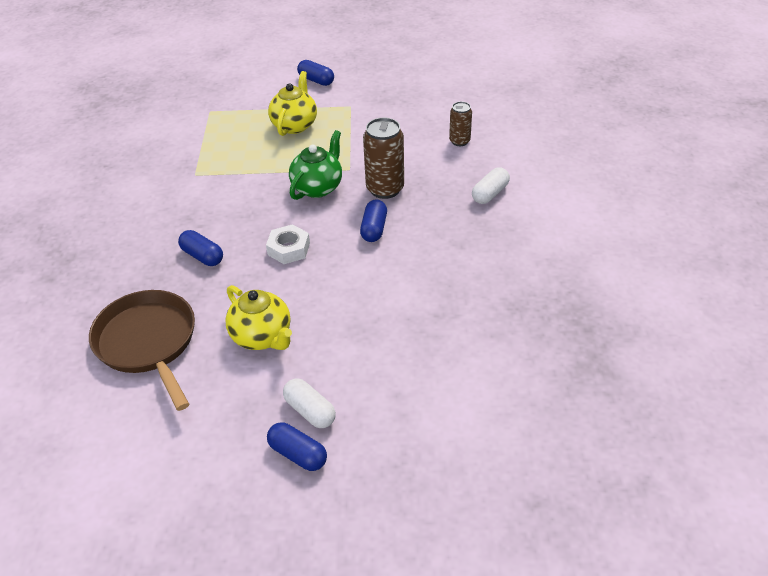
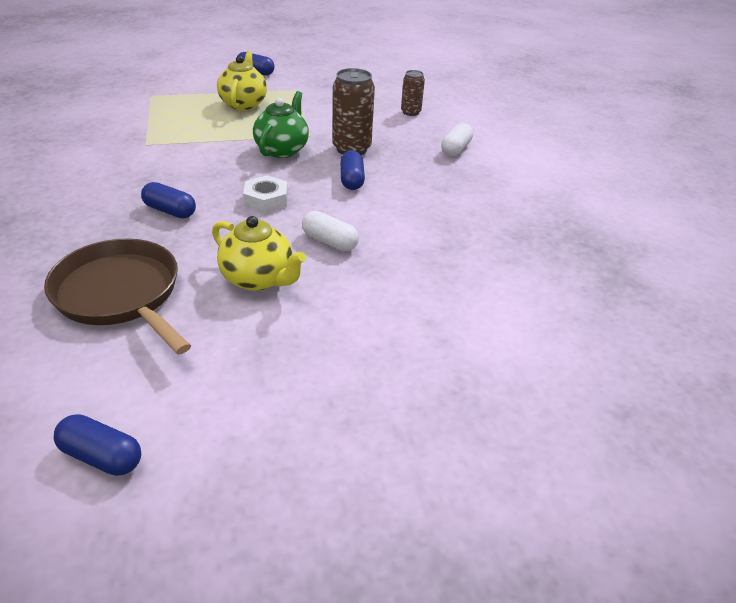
camera: 15 degrees left, 5 degrees down
(298, 454) = (335, 392): blue capsule -> blue capsule (102, 456)
(310, 411) = (336, 346): white capsule -> white capsule (330, 242)

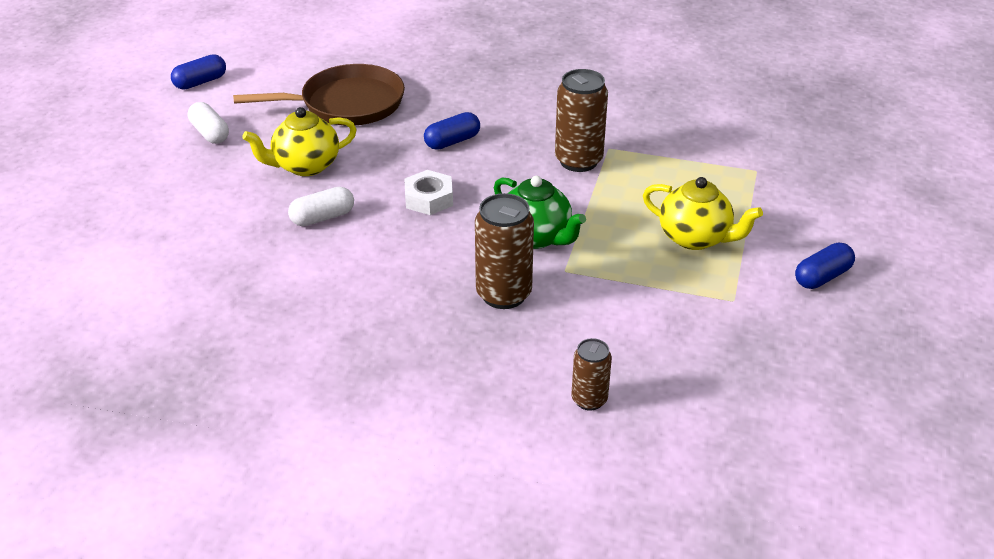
camera: 120 degrees right, 0 degrees up
(172, 152) = (578, 161): none -> brown can
(351, 180) = (426, 269): blue capsule -> none
(455, 149) = (439, 396): white capsule -> white capsule (210, 133)

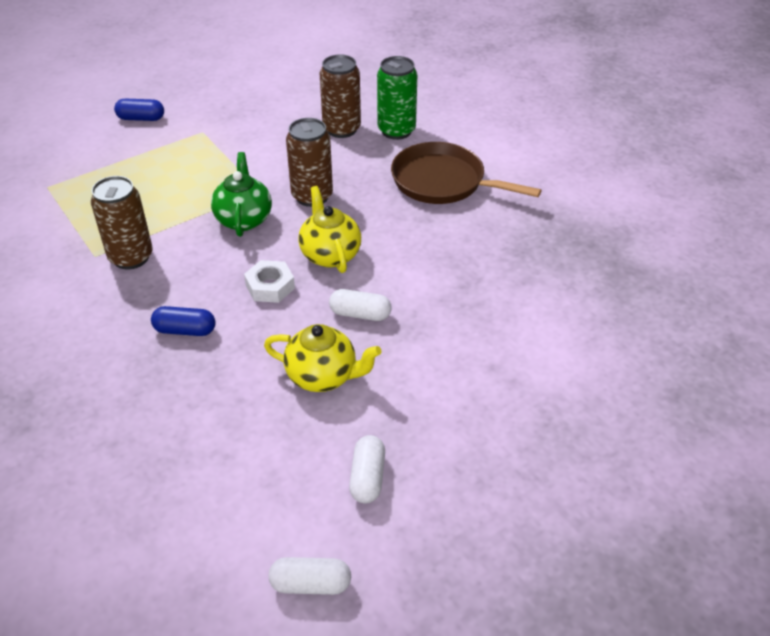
camera: 140 degrees left, 5 degrees up
(200, 82) = (311, 584): blue capsule -> white capsule
(346, 104) = (209, 436): brown pan -> brown pan (443, 182)
(519, 440) = (396, 131): none -> green can
(589, 399) = (341, 129): brown can -> brown can, size x1.70
(695, 238) = (160, 169): yellow teapot -> yellow teapot (330, 254)

